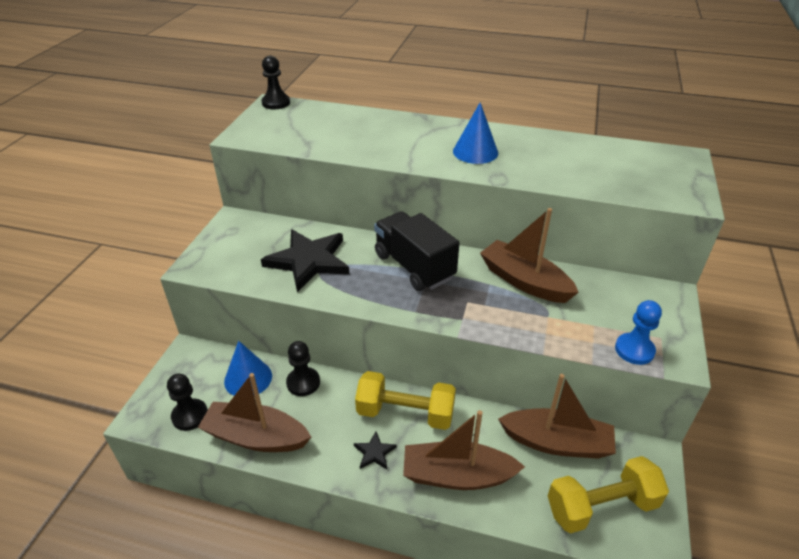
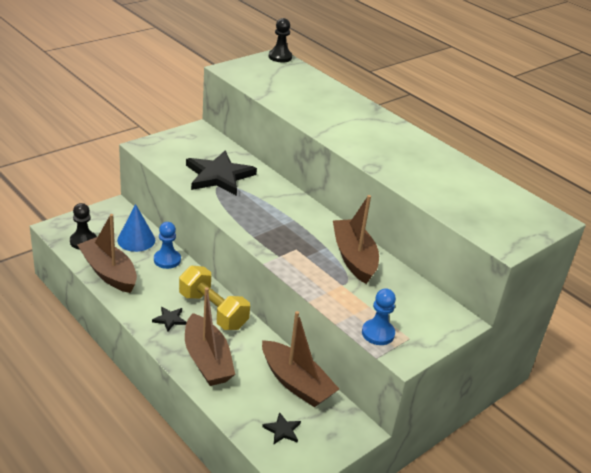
camera: 30 degrees right, 5 degrees down
(303, 382) = (167, 260): black pawn -> blue pawn
(414, 266) = (286, 212): black truck -> none
(457, 475) = (207, 360): brown boat -> brown boat turned 150 degrees counterclockwise
(475, 152) = (380, 145): blue cone -> none
(601, 506) = (282, 430): yellow dumbbell -> black star

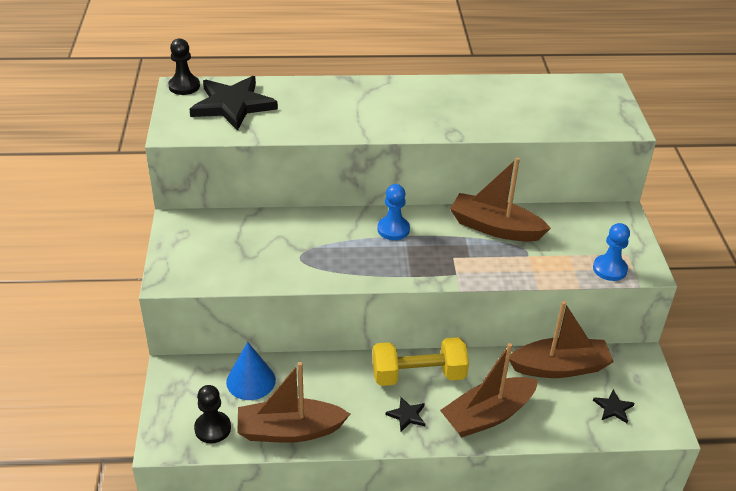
camera: 50 degrees left, 5 degrees up
(167, 260) = (308, 371): blue pawn -> blue pawn (393, 229)
(207, 360) = (487, 415): brown boat -> brown boat turned 135 degrees clockwise
(219, 176) = (283, 249): black star -> black star (233, 105)

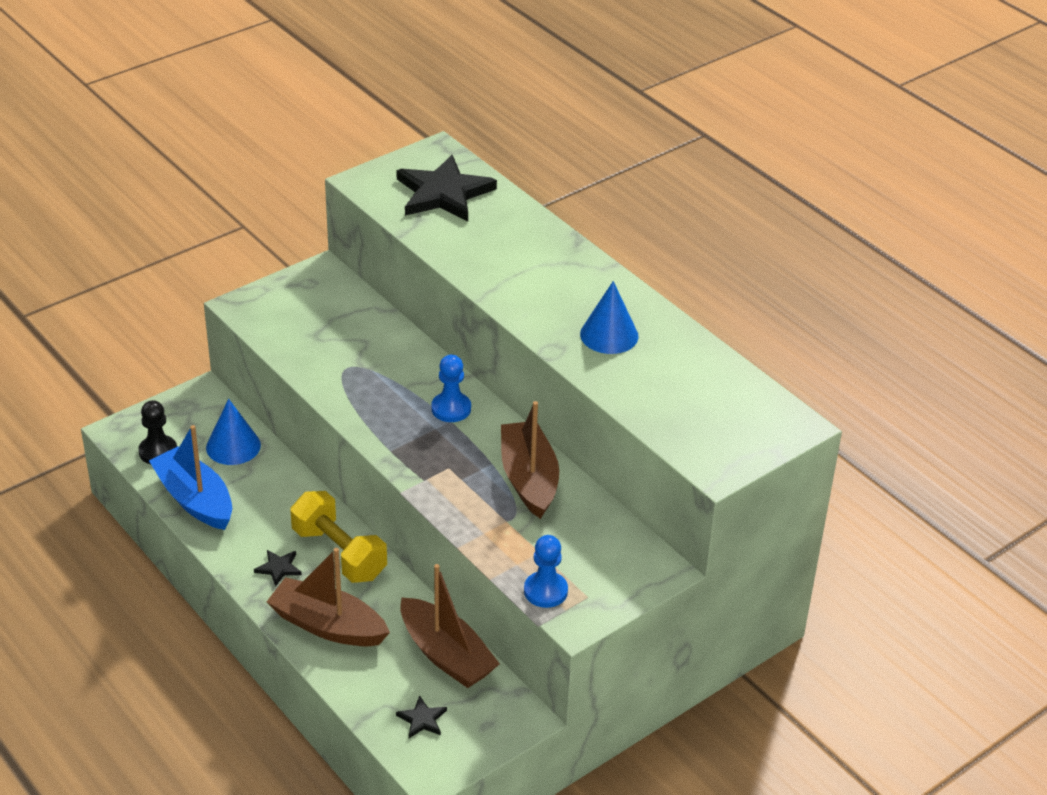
camera: 55 degrees right, 0 degrees up
(184, 86) = (442, 151): black pawn -> none
(289, 430) = (195, 499): brown boat -> blue boat
(459, 108) = (609, 335): none -> blue cone

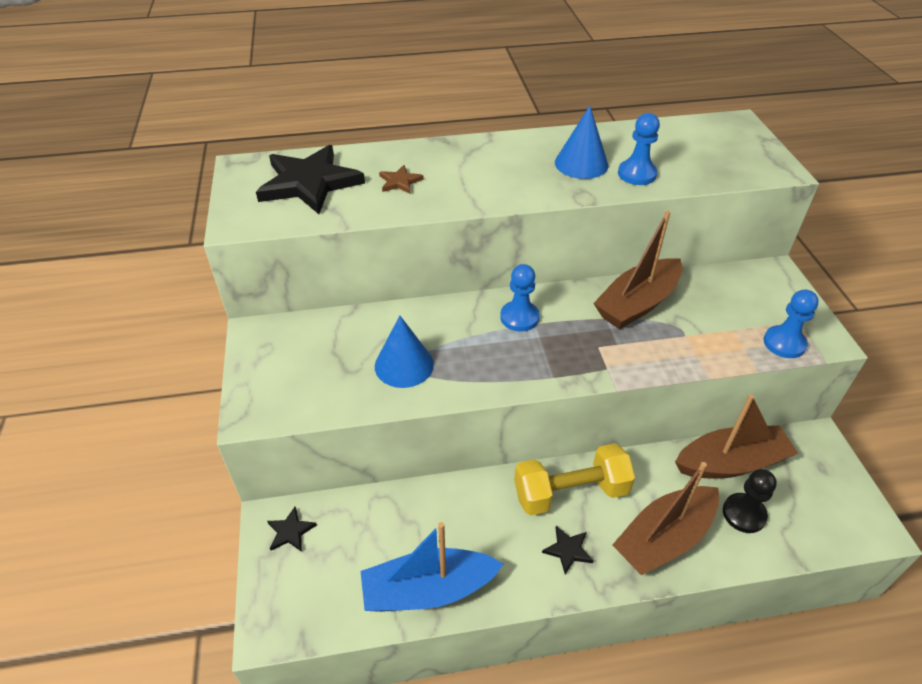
camera: 60 degrees left, 5 degrees up
(158, 451) = (331, 599): black pawn -> black pawn (744, 514)
(233, 446) = (370, 524): blue cone -> blue cone (404, 365)
(422, 719) = (807, 510): black star -> black star (290, 531)
(486, 239) = (400, 182): none -> brown star
(529, 479) = (637, 304): brown boat -> brown boat turned 60 degrees counterclockwise
(620, 374) = (637, 174): none -> blue pawn

